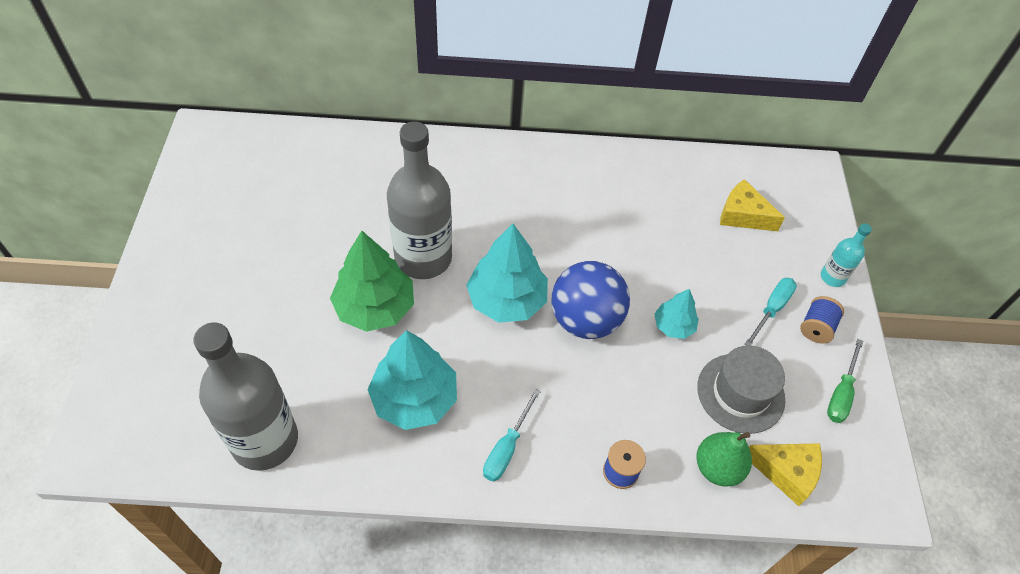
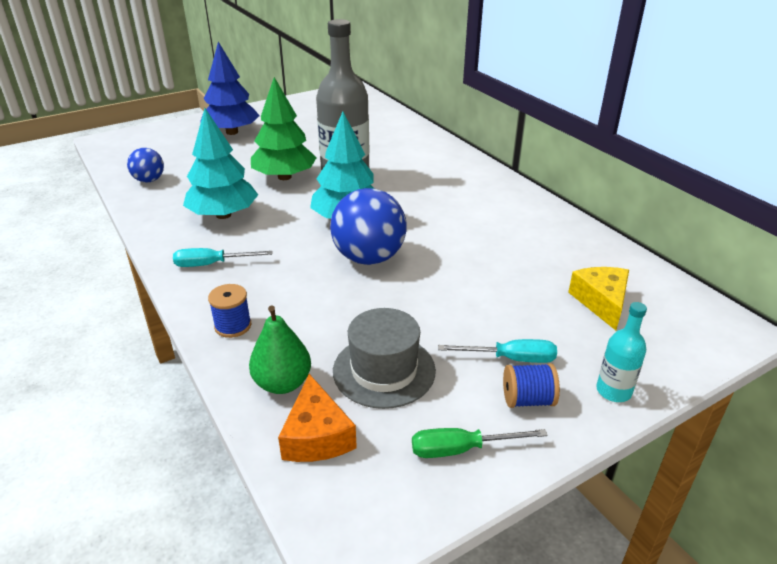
camera: 60 degrees right, 20 degrees down
(206, 303) = (232, 132): none -> blue tree
(265, 440) = (149, 180): grey bottle -> blue ball
(673, 326) = (416, 304): turquoise tree -> none
(786, 472) = (317, 435): yellow cheese -> orange cheese

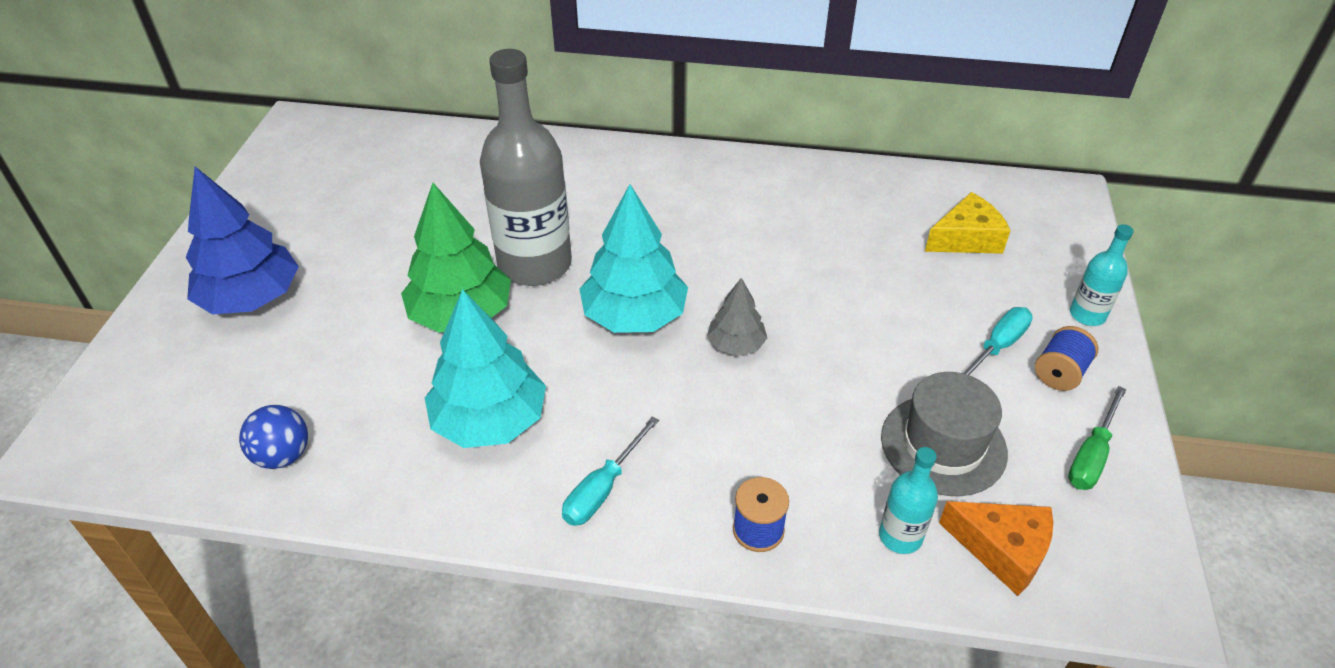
camera: 50 degrees left, 10 degrees up
(282, 383) = (900, 536): green pear -> turquoise bottle
(369, 258) = (736, 344): blue ball -> grey tree
(601, 302) = (966, 238): yellow cheese -> yellow cheese turned 120 degrees clockwise

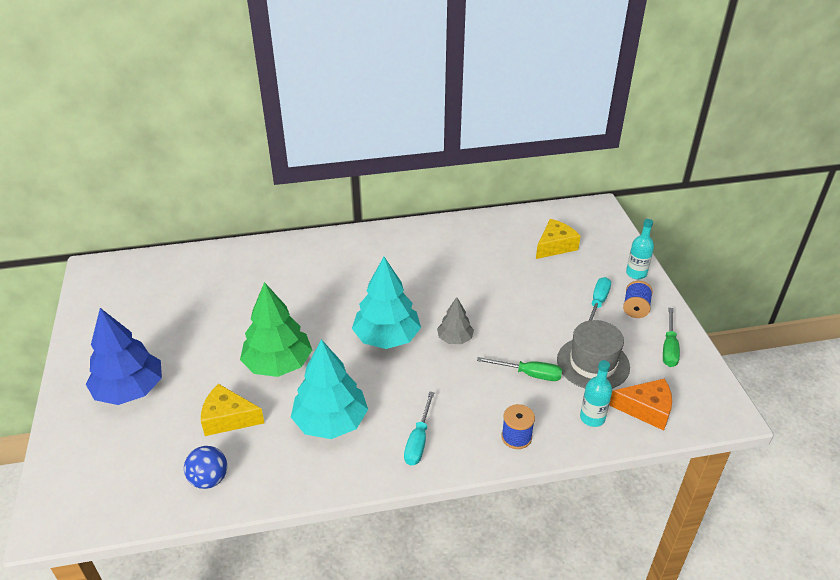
camera: 20 degrees left, 5 degrees down
(354, 374) = (228, 418): none -> yellow cheese
(534, 264) = (309, 322): grey bottle -> none
(827, 433) = (529, 374): none -> green screwdriver

